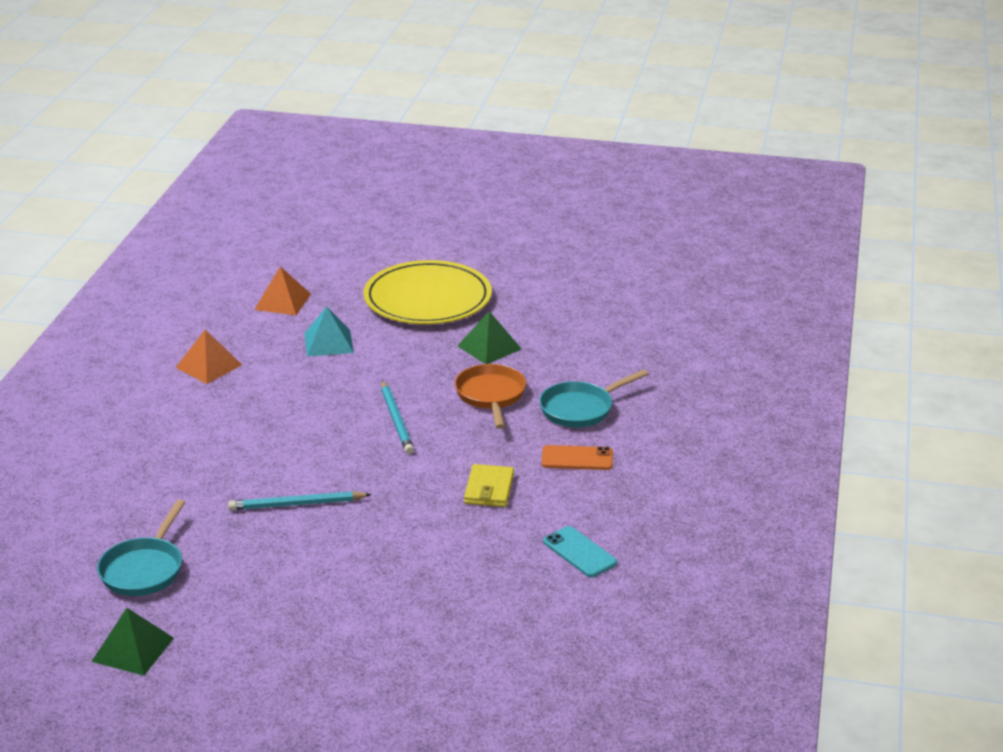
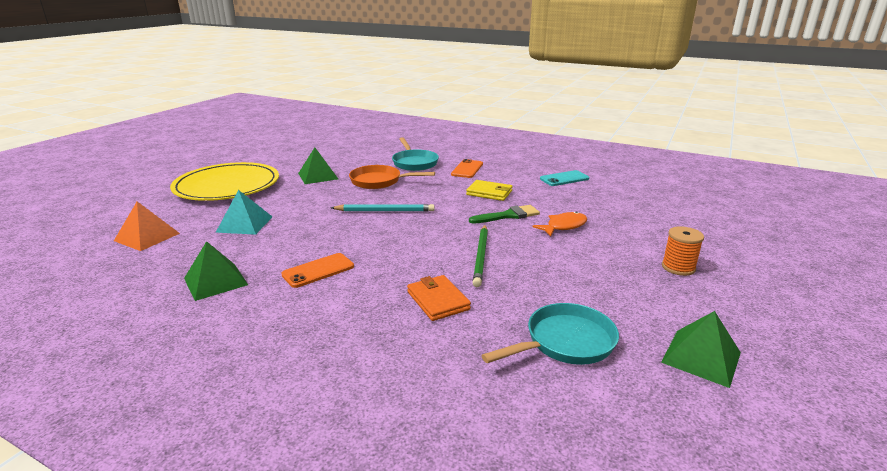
camera: 75 degrees left, 5 degrees down
(144, 569) = (565, 342): turquoise pan -> turquoise pan turned 60 degrees counterclockwise
(201, 490) = (438, 300): none -> orange wallet
(208, 366) = (215, 281): orange pyramid -> green pyramid
(240, 412) = (318, 270): none -> orange phone
(297, 504) = (481, 256): turquoise pencil -> green pencil
(308, 649) = (678, 267): none -> orange spool
(398, 559) = (564, 226): none -> orange fish
(416, 512) = (508, 215): none -> green brush

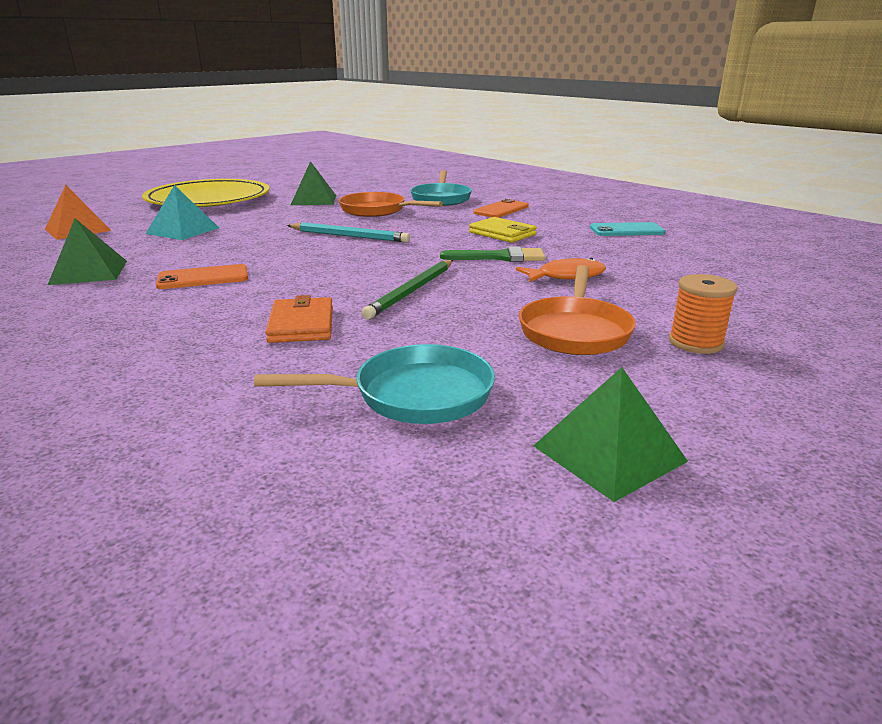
camera: 20 degrees right, 0 degrees up
(608, 271) = (575, 330): none -> orange pan

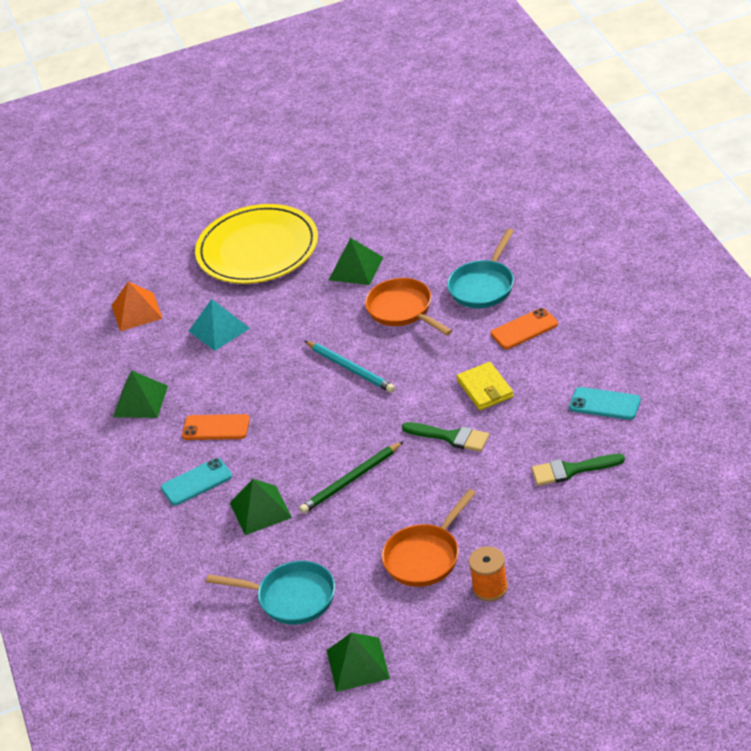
camera: 30 degrees right, 15 degrees up
(190, 315) = (196, 482): none -> turquoise phone
(302, 324) = (260, 510): orange wallet -> green pyramid
(566, 276) = (478, 481): orange fish -> none
(654, 261) = (571, 470): none -> green brush

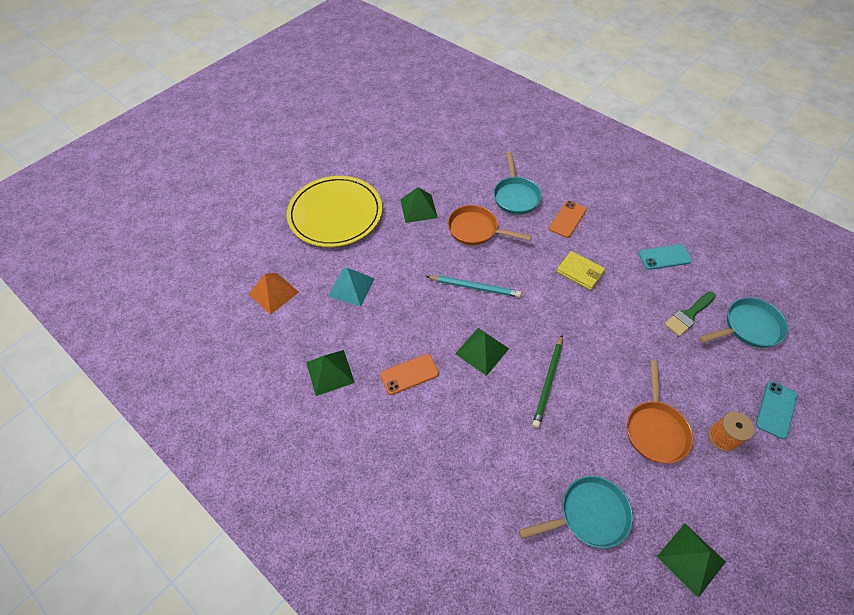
camera: 35 degrees left, 15 degrees up
(196, 482) = (429, 432): turquoise phone -> turquoise phone (776, 409)
(260, 510) = (500, 438): green pyramid -> green pyramid (482, 351)
(451, 437) = (588, 318): green brush -> none
(631, 504) = (748, 327): none -> turquoise pan

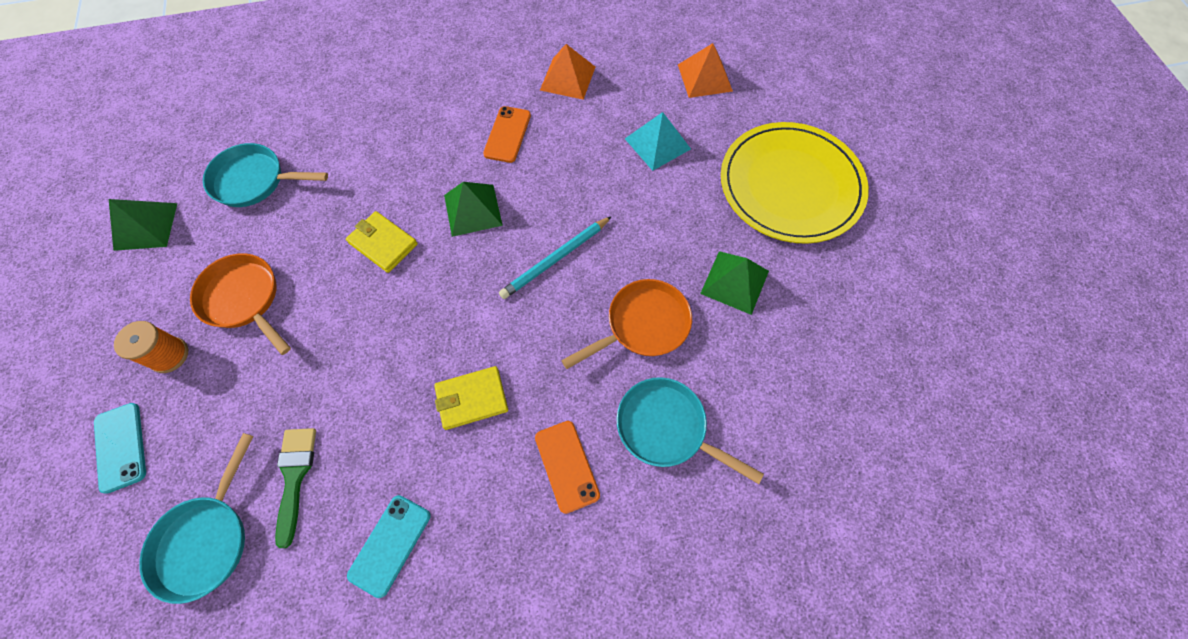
camera: 125 degrees right, 10 degrees up
(330, 372) = (567, 78): green pyramid -> orange pyramid
(548, 382) = (383, 243): green pencil -> yellow wallet
(588, 515) = (255, 181): turquoise pan -> turquoise pan turned 75 degrees clockwise

